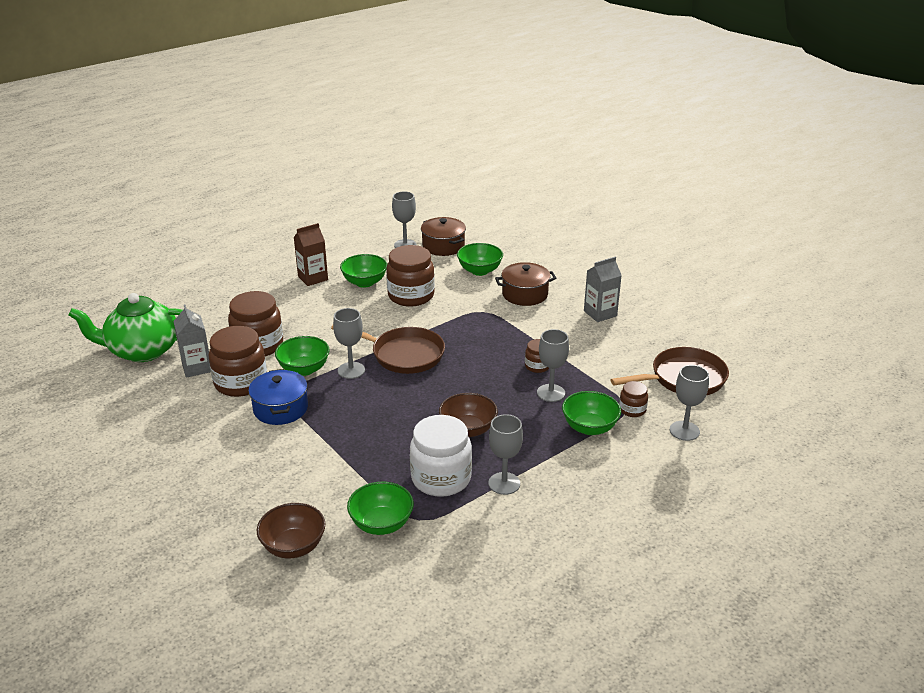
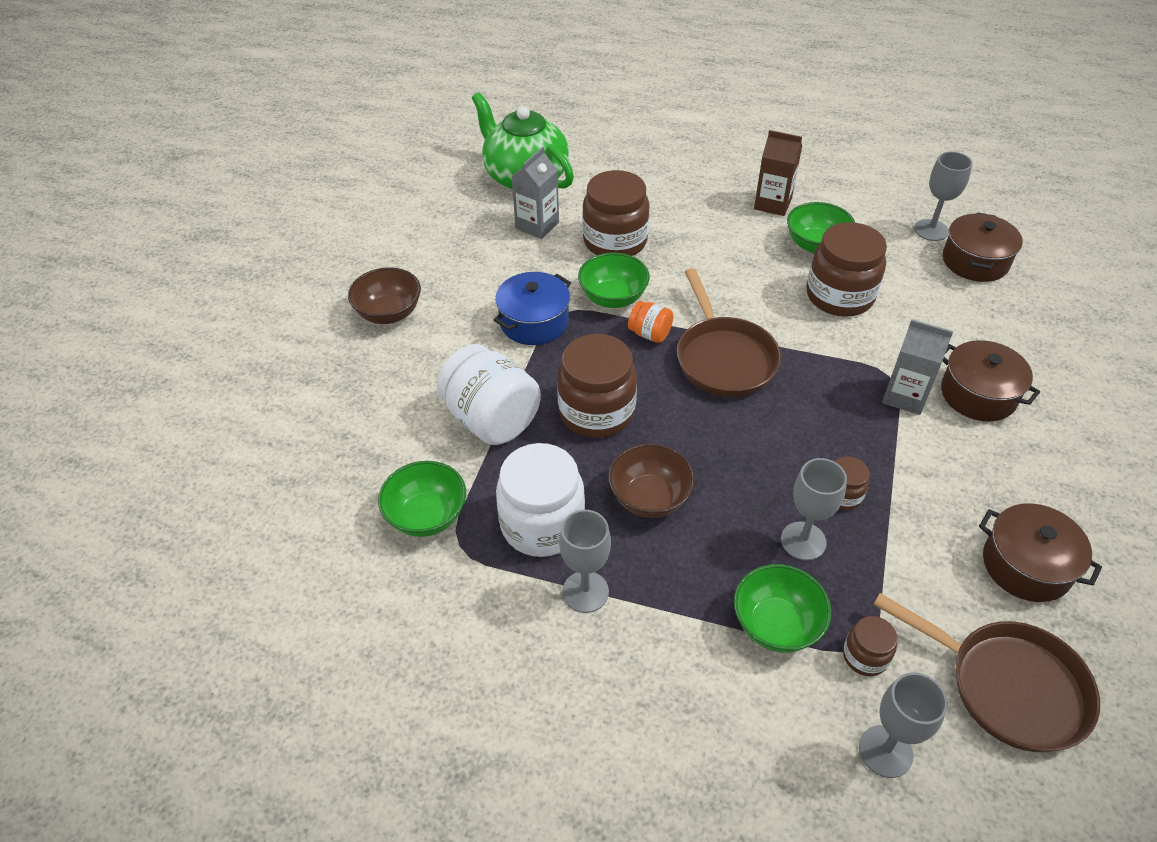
camera: 55 degrees right, 15 degrees up
(241, 383) = (545, 268): brown jar -> brown jar (596, 412)
(293, 546) = (341, 465): brown bowl -> brown bowl (389, 313)
(338, 462) = (491, 419): none -> white jar
(351, 370) = (650, 334): grey goblet -> orange jar
(479, 271) = (970, 323): green bowl -> none
(600, 313) = (1039, 498): grey carton -> grey carton (905, 396)
(630, 338) = (1026, 565): none -> brown pot

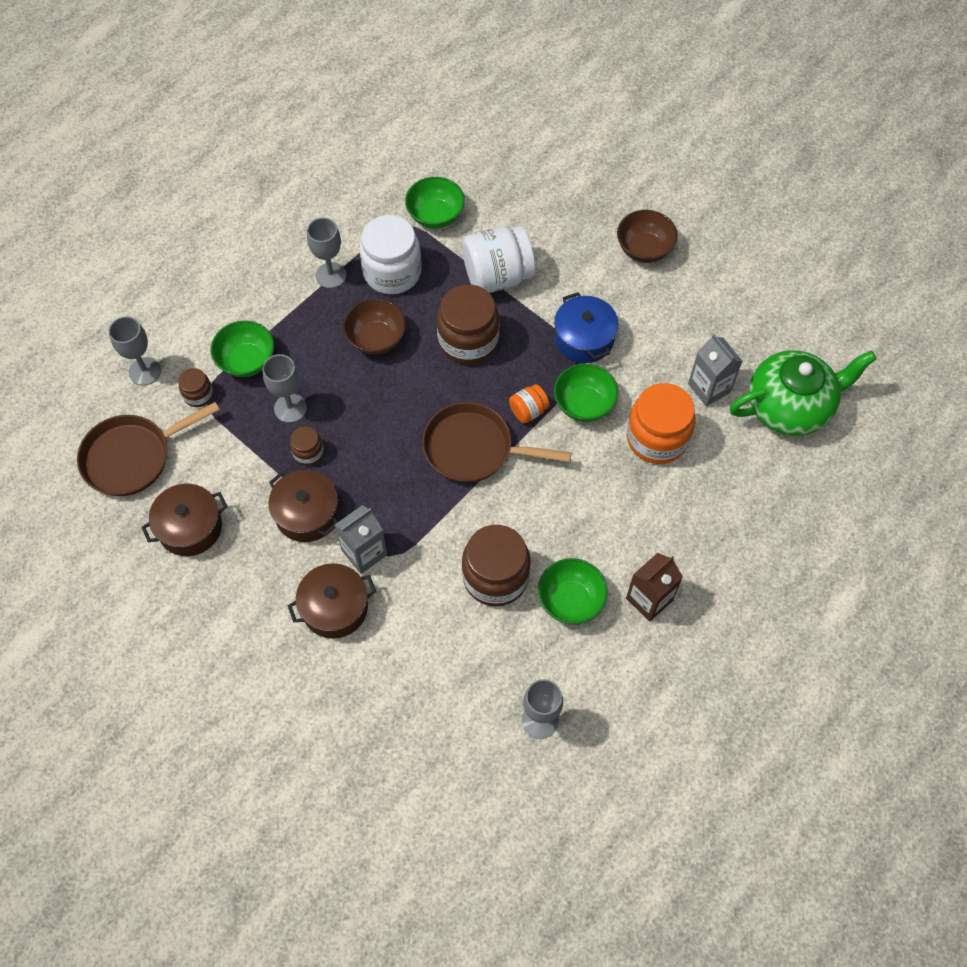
camera: 115 degrees right, 15 degrees up
(615, 241) = (657, 438): brown jar -> orange jar
(975, 261) = (477, 727): brown pot -> brown pot (307, 514)

